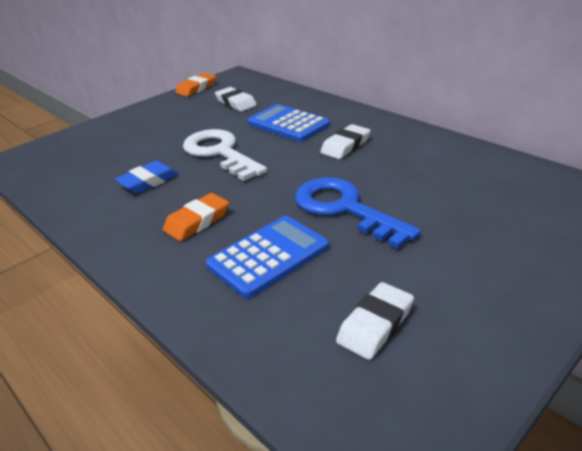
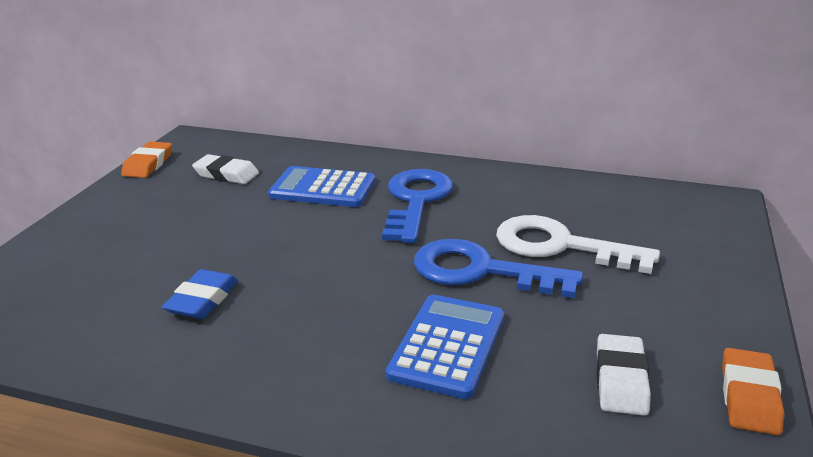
camera: 30 degrees left, 5 degrees down
(197, 221) = (322, 331): orange eraser -> orange eraser (749, 396)
(220, 153) = (267, 241): white key -> white key (560, 246)
(345, 146) = (416, 201): white eraser -> blue key

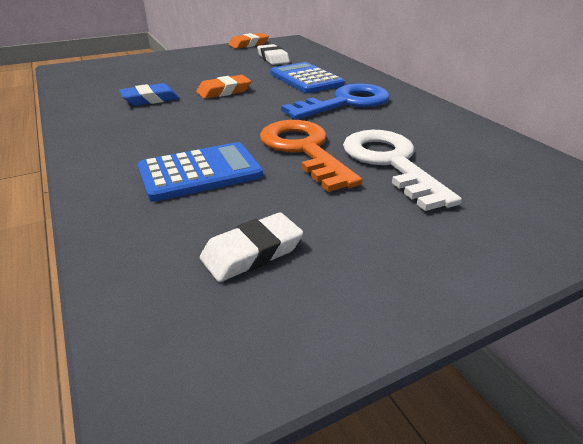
camera: 45 degrees right, 5 degrees up
(480, 271) = (304, 150): blue key -> orange key
(749, 396) = (322, 334): orange eraser -> orange eraser (224, 91)

